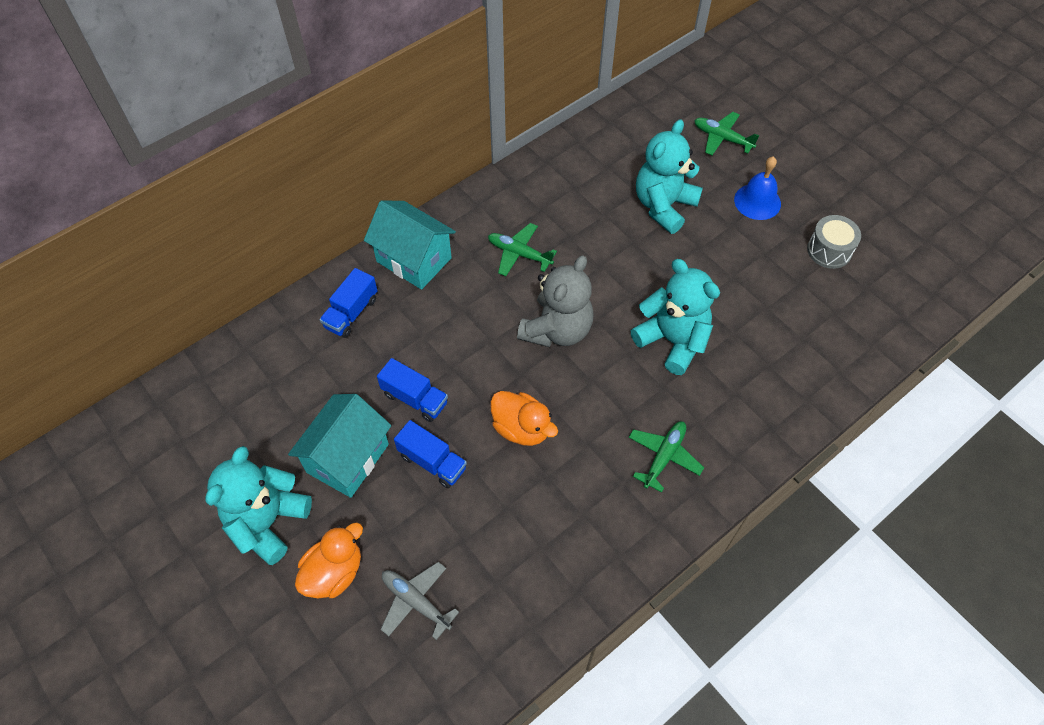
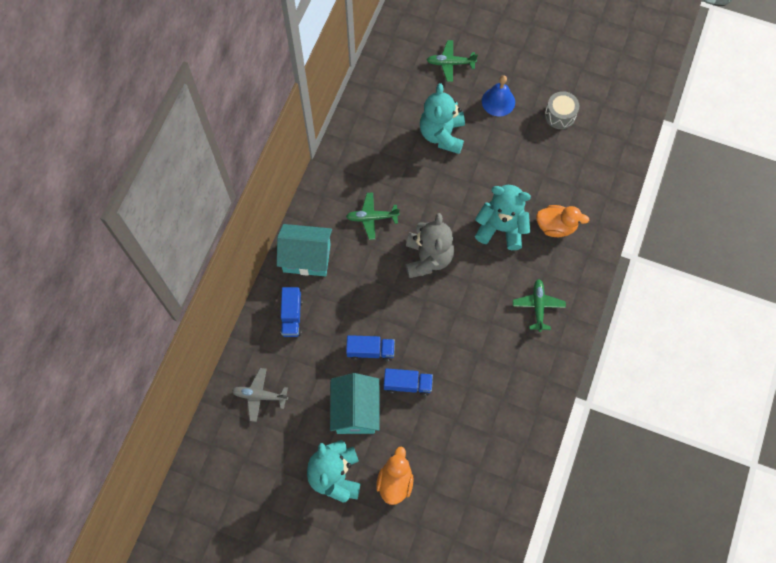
camera: 30 degrees left, 10 degrees up
(416, 601) = (452, 470): grey plane -> grey plane (259, 396)
(521, 428) = (446, 334): orange duck -> orange duck (556, 226)

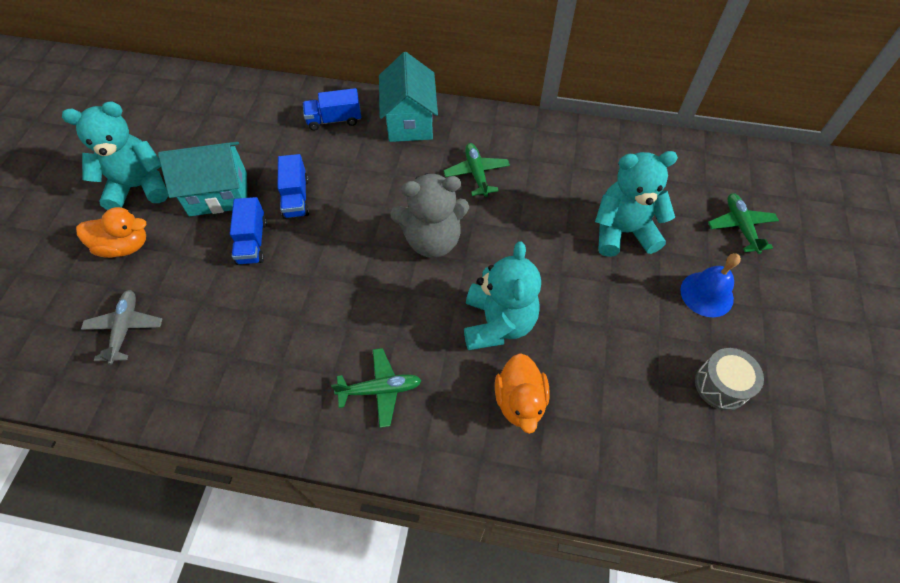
camera: 80 degrees right, 10 degrees down
(259, 396) = (238, 108): grey plane -> grey plane (125, 328)

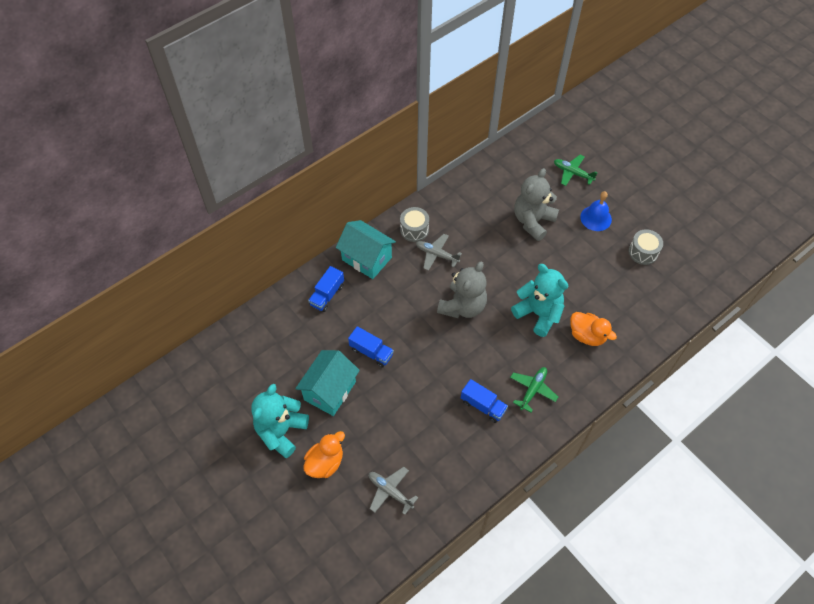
camera: 50 degrees left, 0 degrees up
(252, 242) = (384, 393): blue truck -> blue truck (483, 406)
(476, 173) = (436, 254): green plane -> grey plane
(487, 135) = (414, 230): none -> grey drum
(623, 232) = (533, 221): turquoise teddy bear -> grey teddy bear

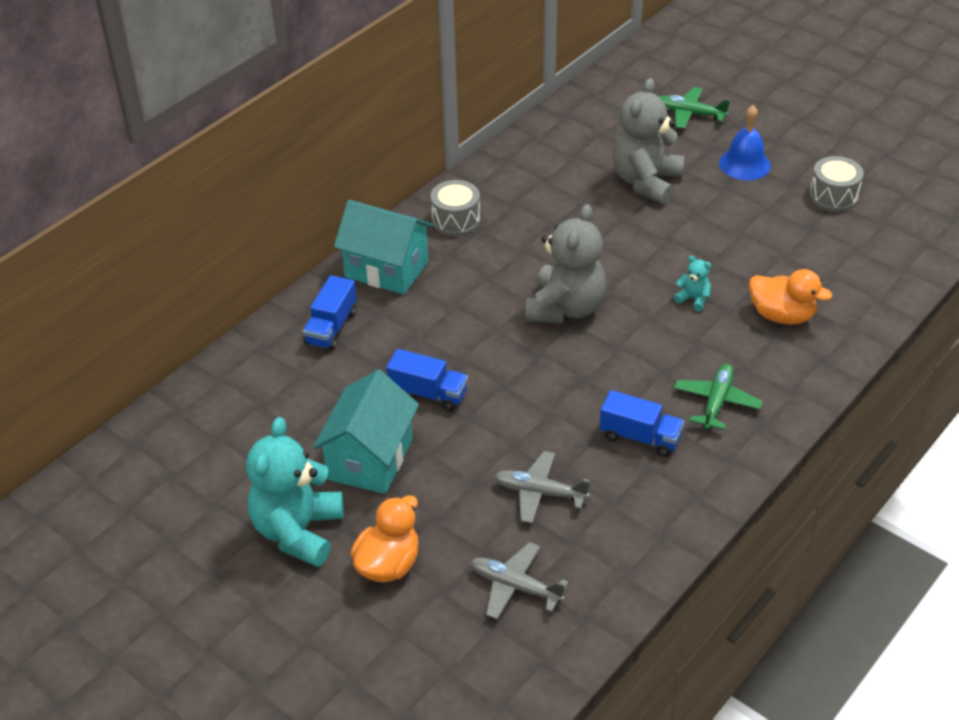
camera: 10 degrees left, 15 degrees down
(436, 254) = (502, 247): grey plane -> grey plane (539, 492)
(538, 314) = (693, 299): turquoise teddy bear -> turquoise teddy bear, size x0.42

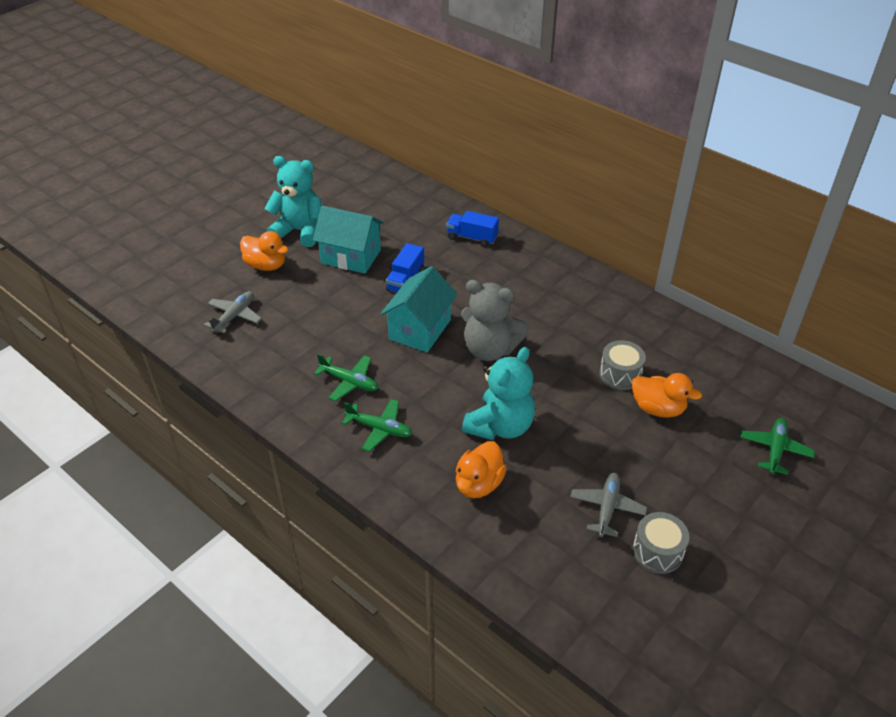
camera: 90 degrees right, 0 degrees up
(386, 269) = (532, 260): turquoise house -> turquoise house (420, 329)
(456, 220) = (591, 294): grey drum -> grey drum (620, 374)
(539, 492) = (308, 329): grey plane -> grey plane (607, 508)
(640, 437) = (349, 382): blue truck -> green plane
(646, 182) = (658, 408): grey teddy bear -> orange duck
(693, 299) = (500, 426): turquoise teddy bear -> turquoise teddy bear, size x2.37
(744, 164) = (699, 484): blue bell -> none

